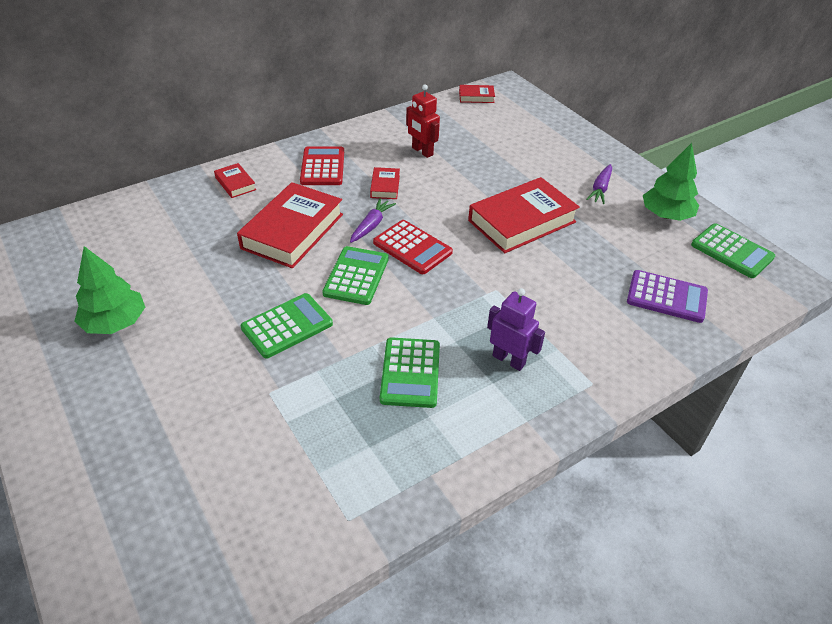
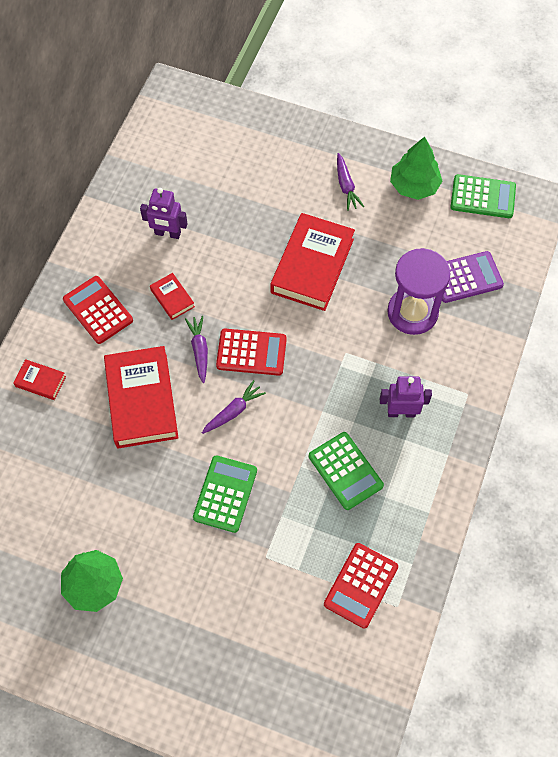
camera: 35 degrees left, 20 degrees up
(330, 475) = (361, 585): none -> red calculator
(356, 276) = (233, 411): green calculator -> purple carrot
(422, 151) = (167, 233): red robot -> purple robot
(476, 97) = (156, 125): red book -> none
(588, 295) = (412, 312): none -> purple hourglass

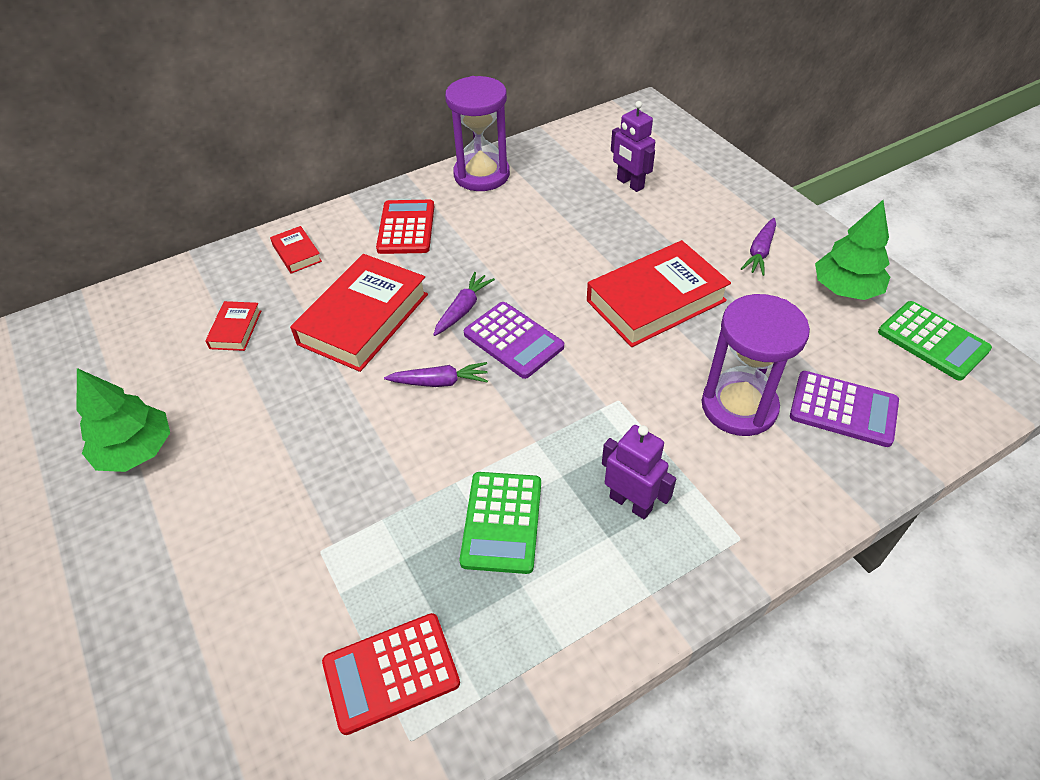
camera: 40 degrees right, 15 degrees down
(107, 228) = (481, 175): none -> purple hourglass
(167, 233) = (532, 203): purple robot -> purple robot (630, 184)
(172, 298) = (483, 254): red book -> red book (235, 329)
(225, 494) = (348, 454): green calculator -> none
(251, 352) = (513, 340): red calculator -> purple calculator

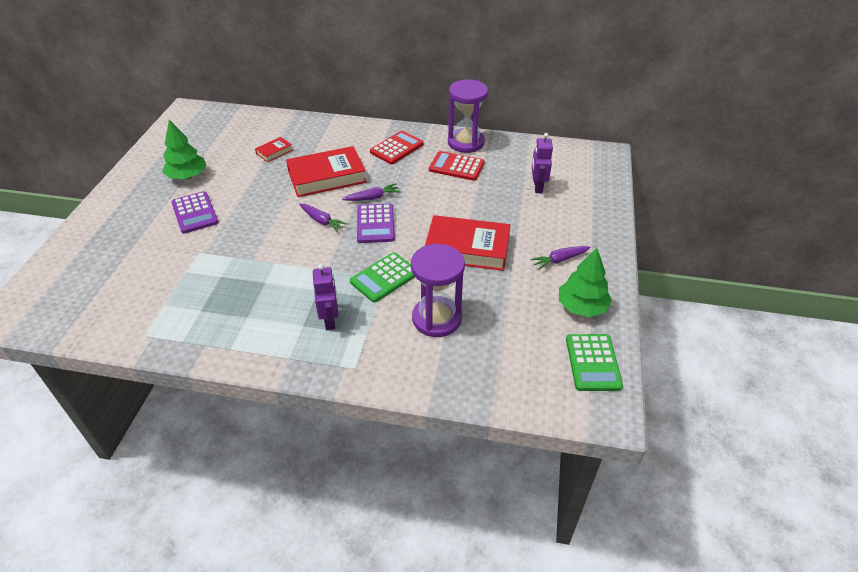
camera: 40 degrees right, 5 degrees down
(297, 253) = (336, 134): red book -> none
(391, 673) = (167, 310): red calculator -> red calculator (456, 166)
(502, 522) = (271, 289): green calculator -> green calculator (384, 278)
(843, 409) = (488, 356): purple calculator -> purple calculator (195, 213)

